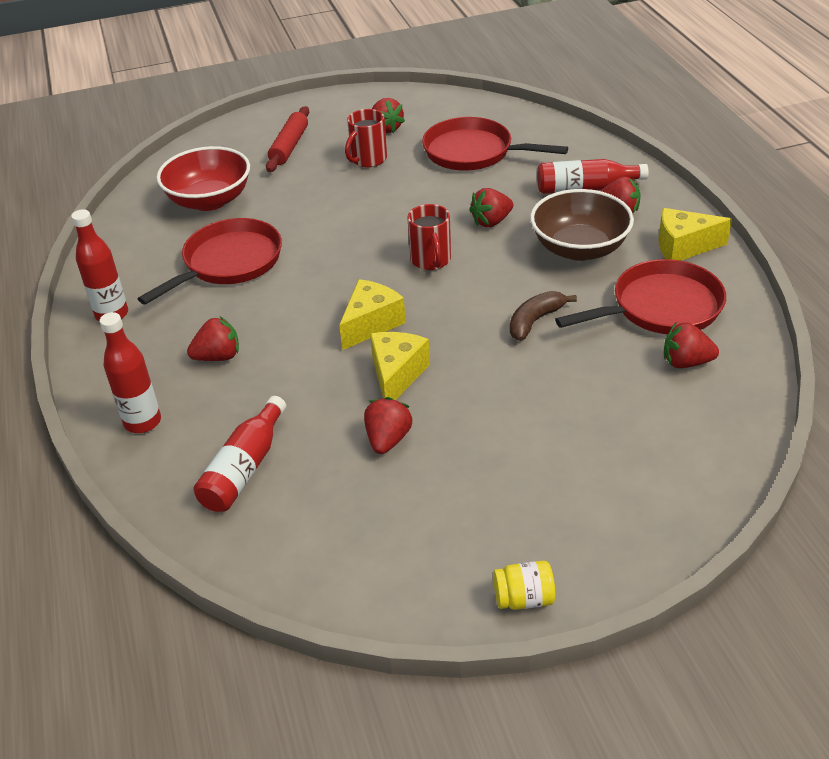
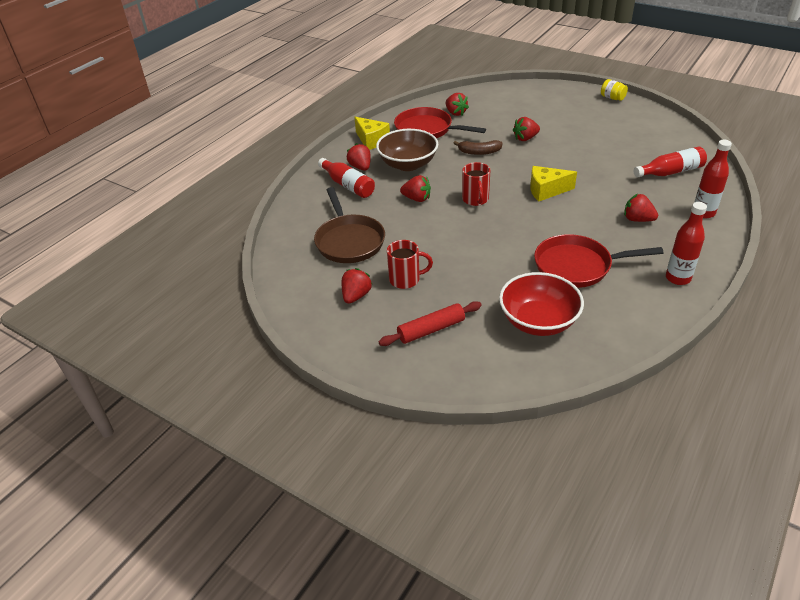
camera: 130 degrees left, 0 degrees up
(388, 439) = (599, 150): red strawberry -> red strawberry (525, 138)
(396, 375) = (565, 167): yellow cheese -> none
(431, 260) = (475, 199): red mug -> red mug turned 135 degrees clockwise
(473, 152) = (349, 241): red pan -> brown pan

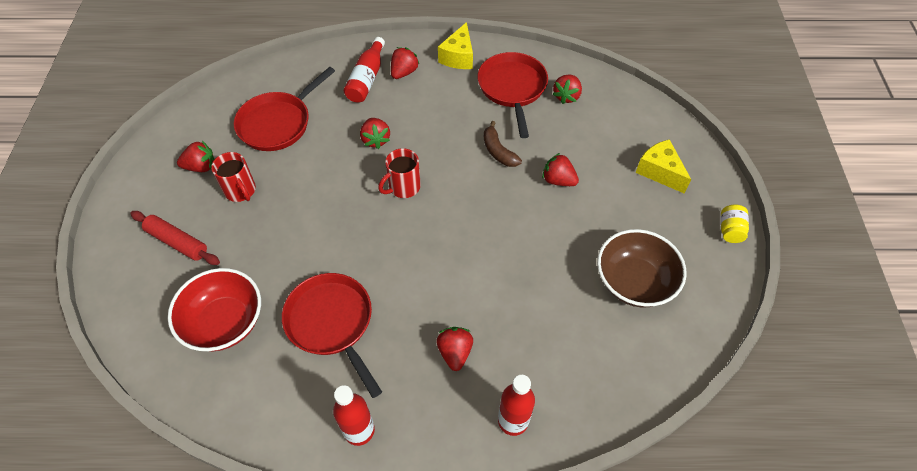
camera: 55 degrees right, 15 degrees up
(349, 241) = (278, 123): brown pan -> red pan
(408, 164) = (433, 105): brown bowl -> brown bowl (634, 282)
(546, 191) = (460, 242): yellow cheese -> yellow cheese (659, 172)
(670, 172) = (586, 356): red bottle -> none

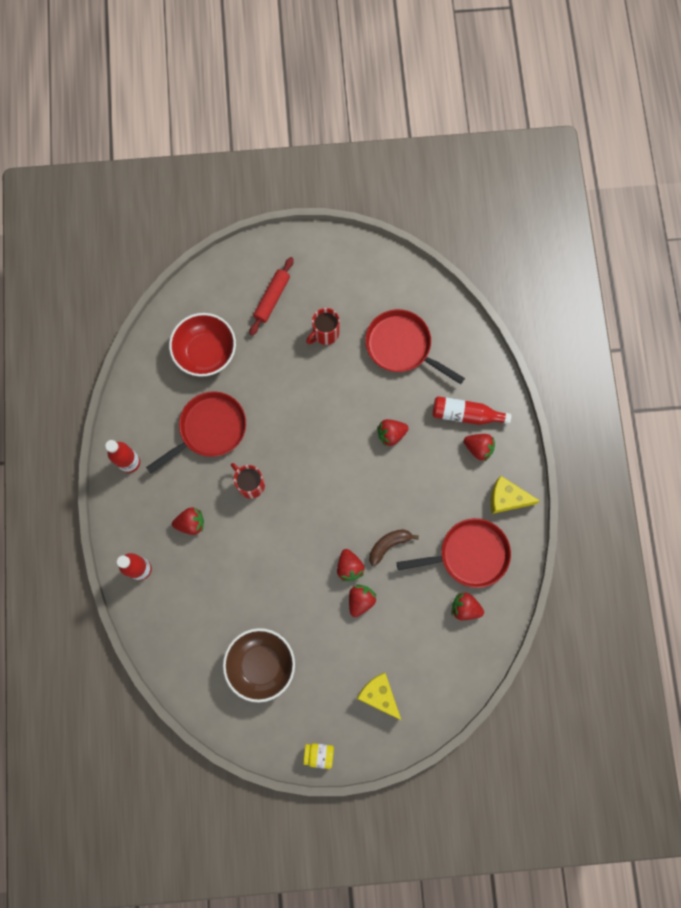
camera: 85 degrees right, 20 degrees up
(201, 167) = (347, 295): red strawberry -> red strawberry (349, 567)
(403, 187) = (340, 465): red mug -> red mug (250, 484)
(659, 172) = (379, 695): yellow cheese -> yellow cheese turned 90 degrees counterclockwise

